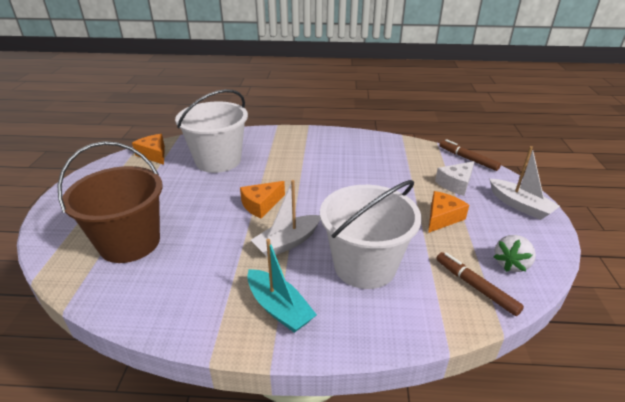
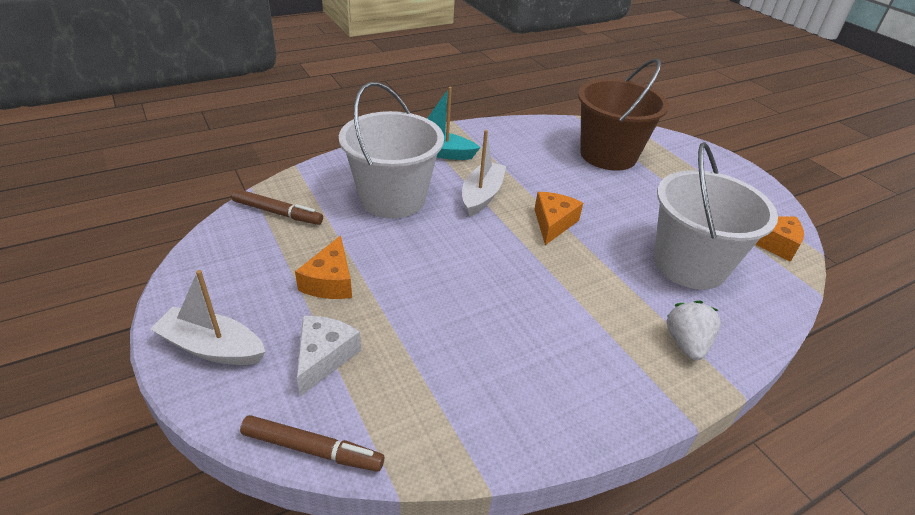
camera: 145 degrees right, 5 degrees up
(511, 264) = (237, 247): white strawberry -> white strawberry (686, 343)

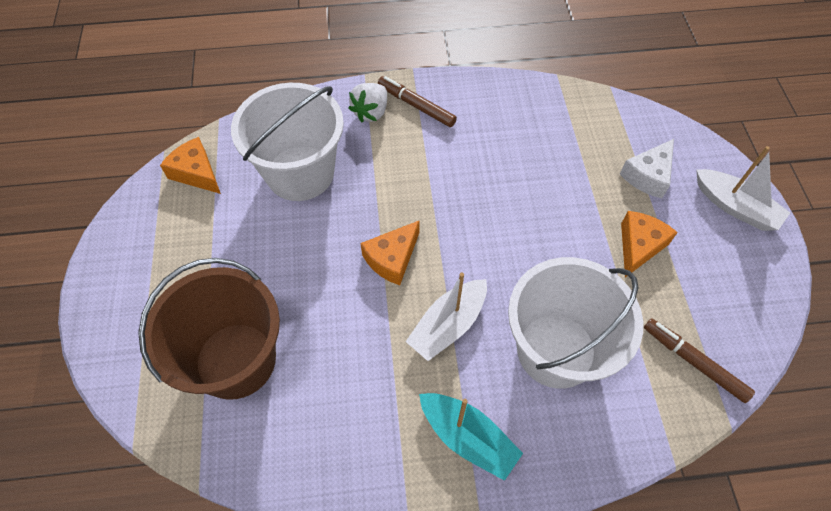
camera: 155 degrees left, 20 degrees up
(312, 449) = (658, 119): brown marker -> brown marker (416, 106)

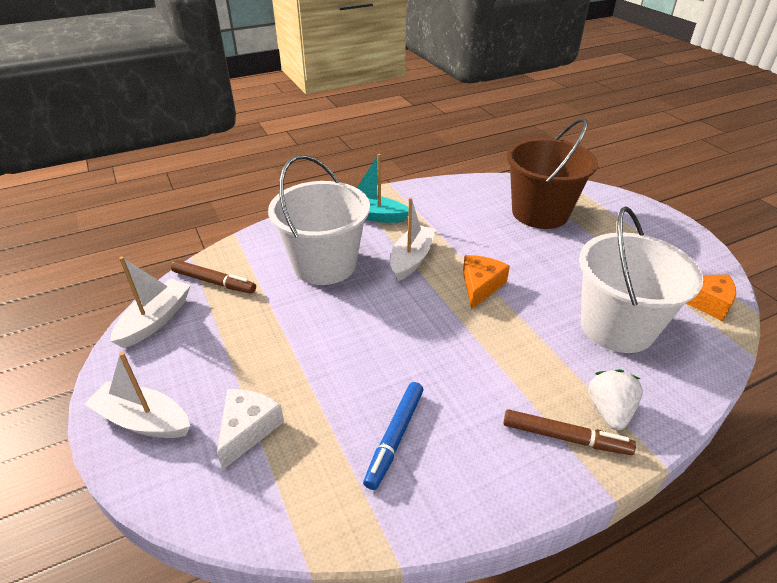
camera: 160 degrees right, 20 degrees down
(537, 139) = (395, 437): none -> blue marker
(639, 246) = (259, 351): orange cheese -> none
(752, 320) = (155, 320): none -> white boat

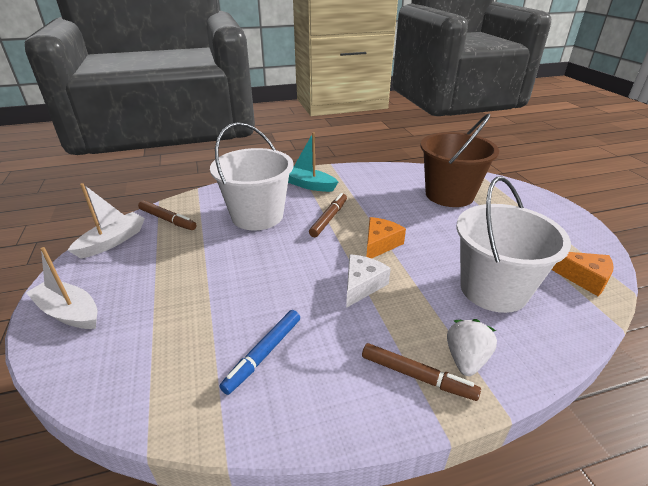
camera: 10 degrees right, 5 degrees down
(248, 429) = (146, 330): white cheese -> white cheese (362, 285)
(411, 259) = (329, 218): white boat -> brown marker

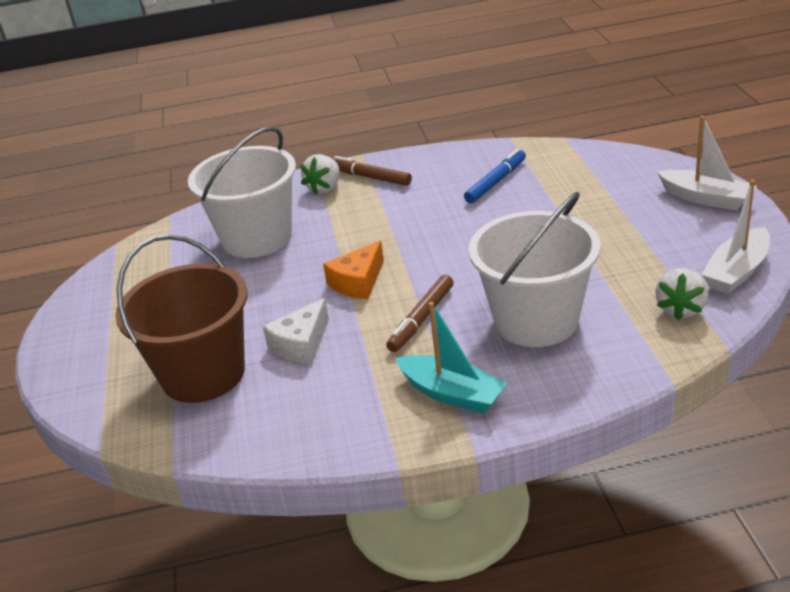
camera: 170 degrees left, 0 degrees up
(167, 220) = (681, 309): brown marker -> white strawberry
(362, 285) = (396, 235): white cheese -> white cheese (301, 344)
(583, 278) = (150, 253): orange cheese -> none

